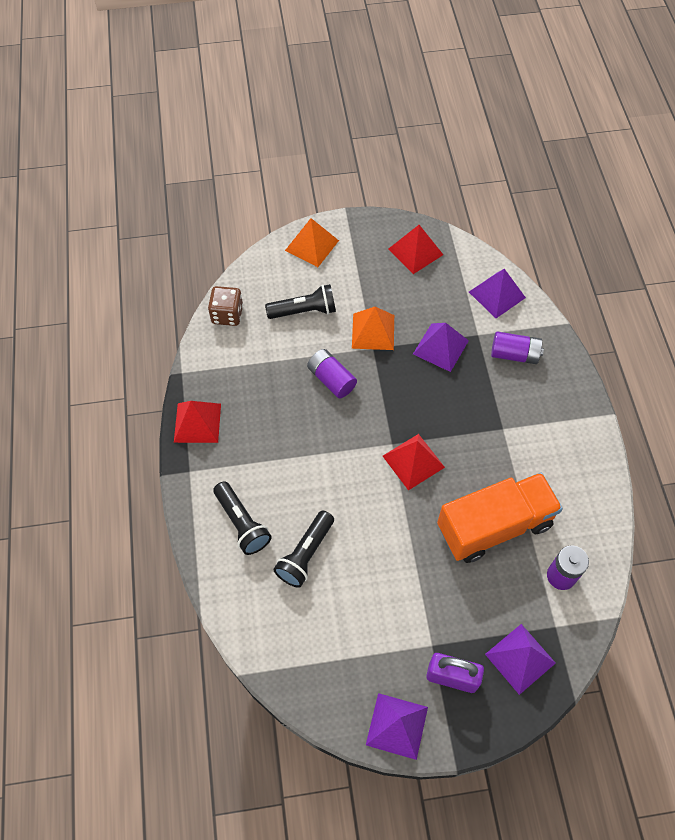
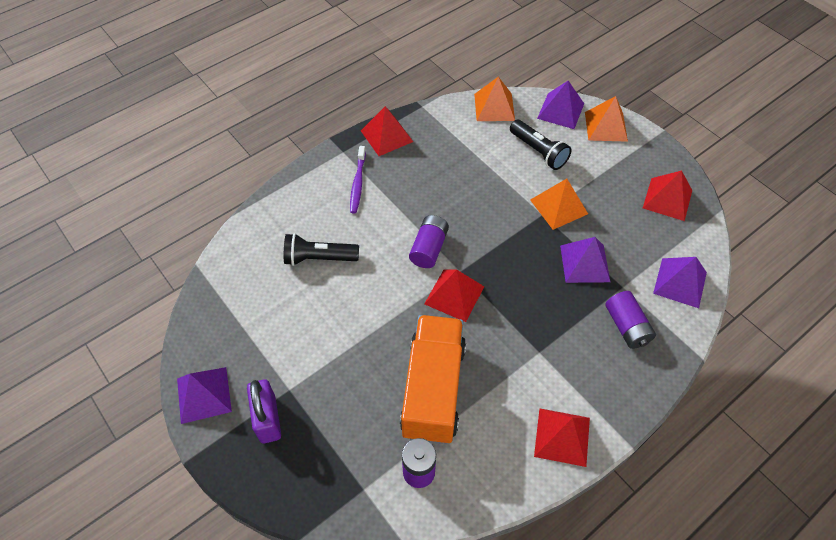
camera: 60 degrees right, 5 degrees down
(227, 314) = (494, 107): brown dice -> orange pyramid
(239, 477) = (357, 183): none -> purple toothbrush
(242, 524) = (320, 204): black flashlight -> none
(331, 379) = (489, 200): purple battery -> purple battery (429, 248)
(494, 526) = (433, 389): orange truck -> orange truck turned 120 degrees counterclockwise
(520, 658) = (315, 470): purple pyramid -> purple pyramid (560, 111)
(582, 455) = (562, 436): none -> red pyramid

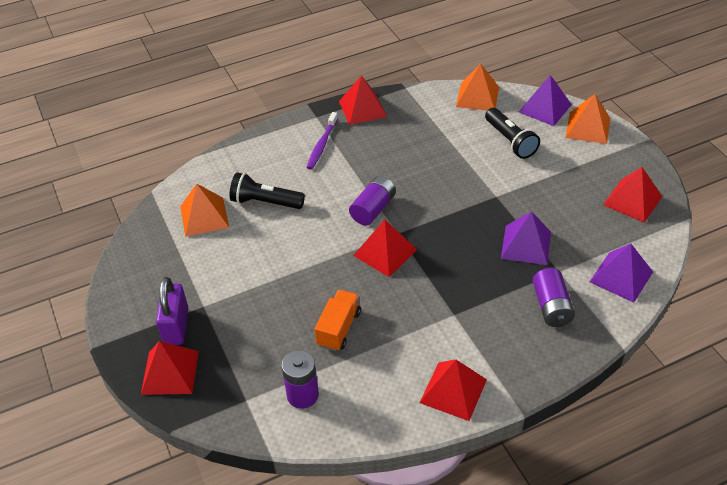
camera: 15 degrees right, 10 degrees down
(204, 395) = (125, 297): purple pyramid -> none
(276, 473) = (170, 372): none -> red pyramid
(433, 389) = (339, 328): orange truck -> orange truck, size x0.52
(558, 206) = (515, 191): orange pyramid -> orange pyramid (204, 216)

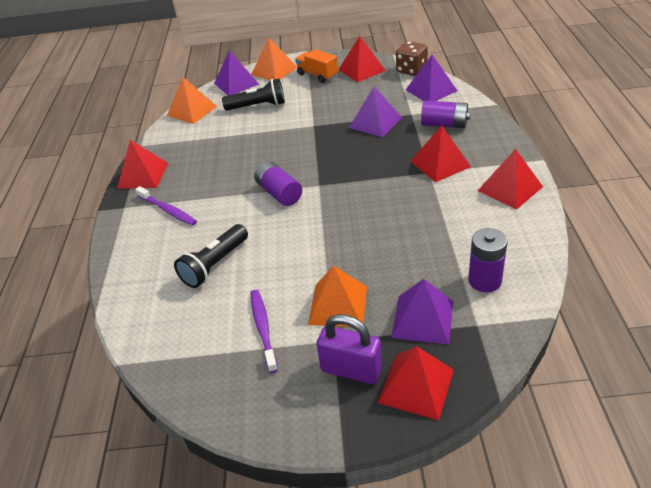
camera: 65 degrees left, 5 degrees down
(204, 216) = (198, 319): orange pyramid -> orange pyramid (338, 305)
(204, 258) = (263, 328): none -> purple toothbrush
(242, 359) = (422, 319): none -> purple pyramid
(339, 328) = (414, 242): orange truck -> orange truck (317, 75)
(385, 252) = (337, 196): red pyramid -> red pyramid (440, 164)
(659, 246) = (411, 70): none -> brown dice

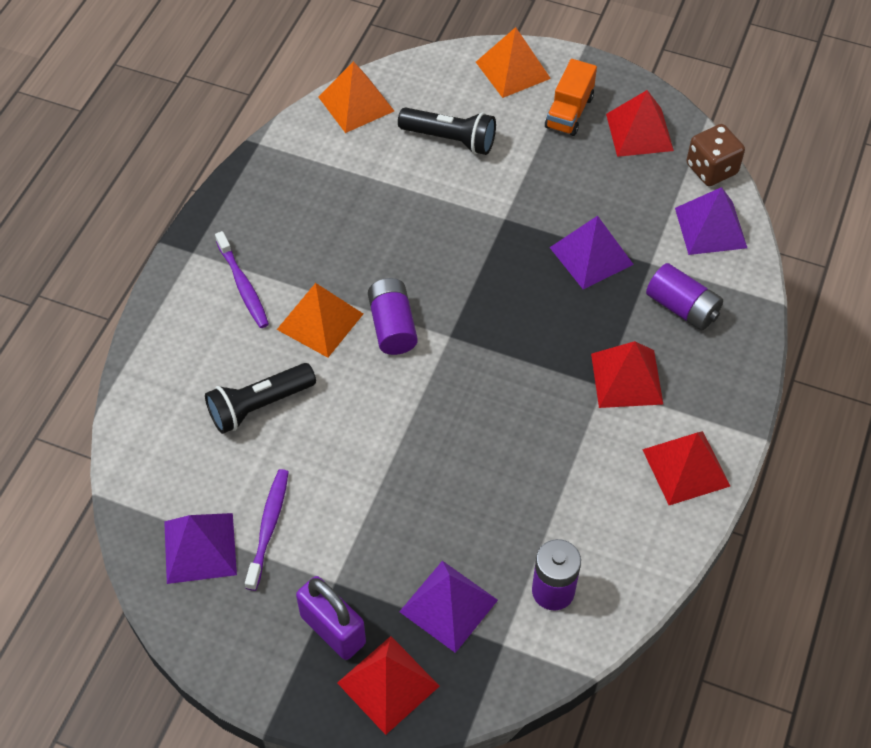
camera: 20 degrees right, 15 degrees up
(143, 175) = (238, 205): red pyramid -> none
(236, 83) = (444, 73): purple pyramid -> purple pyramid (200, 548)
(317, 75) = (569, 112): orange truck -> orange truck turned 135 degrees counterclockwise
(338, 305) = (367, 537): orange pyramid -> orange pyramid (320, 321)

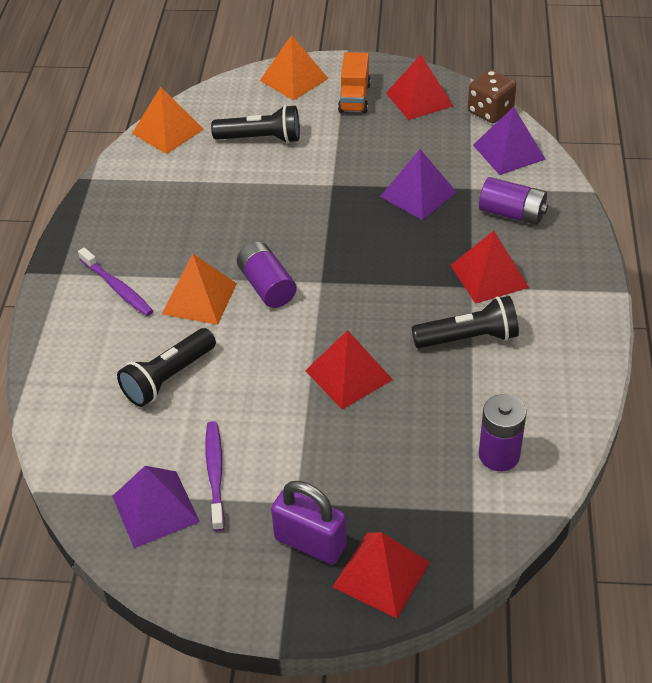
camera: 15 degrees left, 10 degrees down
(448, 605) = (410, 493): purple pyramid -> none
(576, 447) = (469, 338): none -> black flashlight
(685, 467) = (570, 329): red pyramid -> red pyramid (348, 375)

